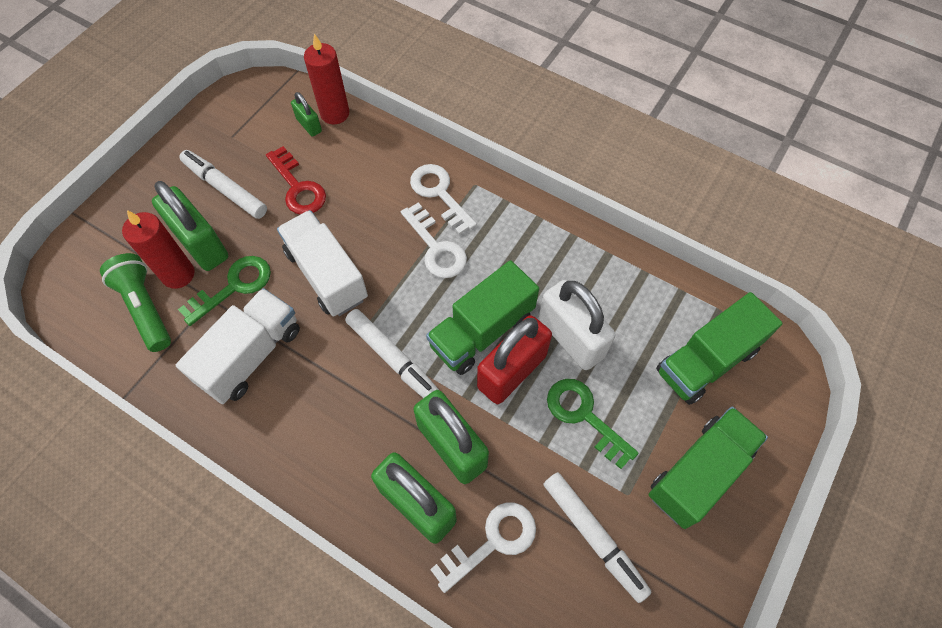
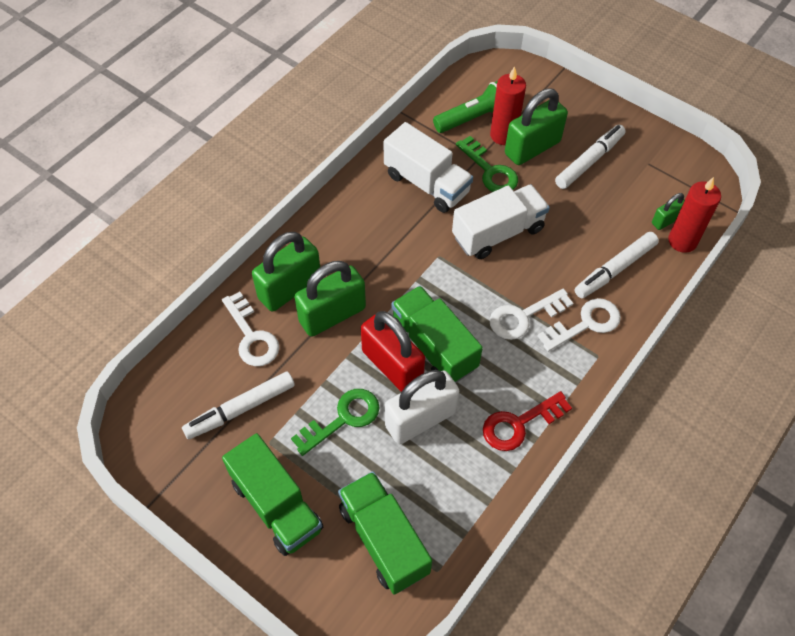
camera: 95 degrees right, 5 degrees down
(298, 187) = (591, 212): red key -> red key (519, 424)
(393, 359) = (413, 278): white marker -> white marker (615, 269)

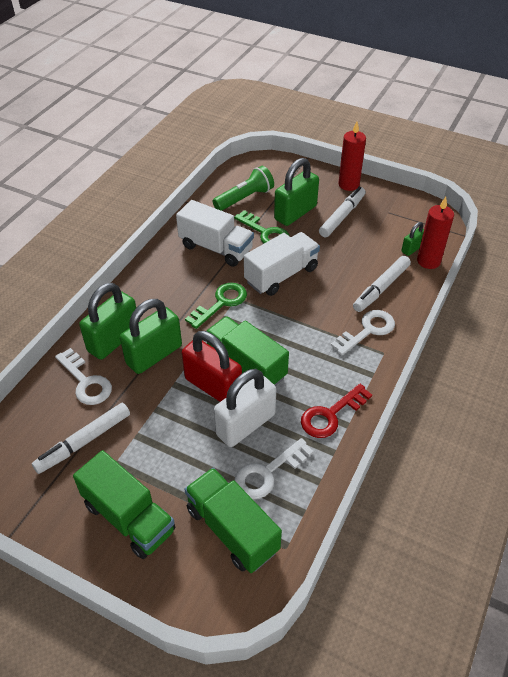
camera: 10 degrees left, 10 degrees down
(343, 418) = (177, 435): green key -> green key (221, 303)
(503, 135) = (270, 207): red candle -> red candle (348, 184)
(523, 317) = (316, 333): white key -> white key (267, 473)

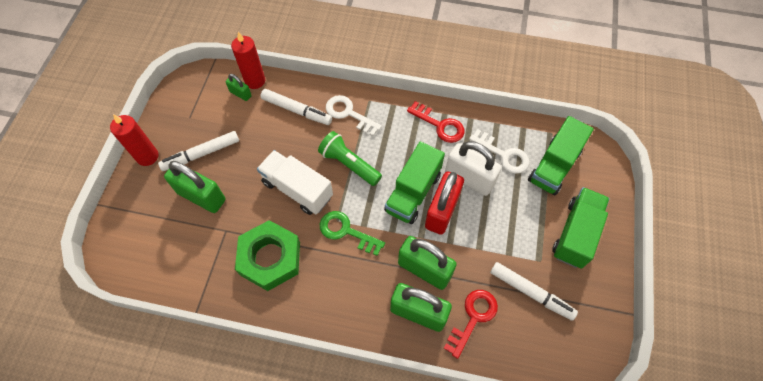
camera: 105 degrees left, 15 degrees up
(86, 382) = (473, 318): white key -> red key
(216, 248) = (270, 258): white truck -> green nut
(245, 198) = (182, 251): green flashlight -> green flashlight (349, 164)
(265, 233) = (238, 217): green key -> none
(342, 216) = (201, 154): white marker -> white marker turned 45 degrees counterclockwise

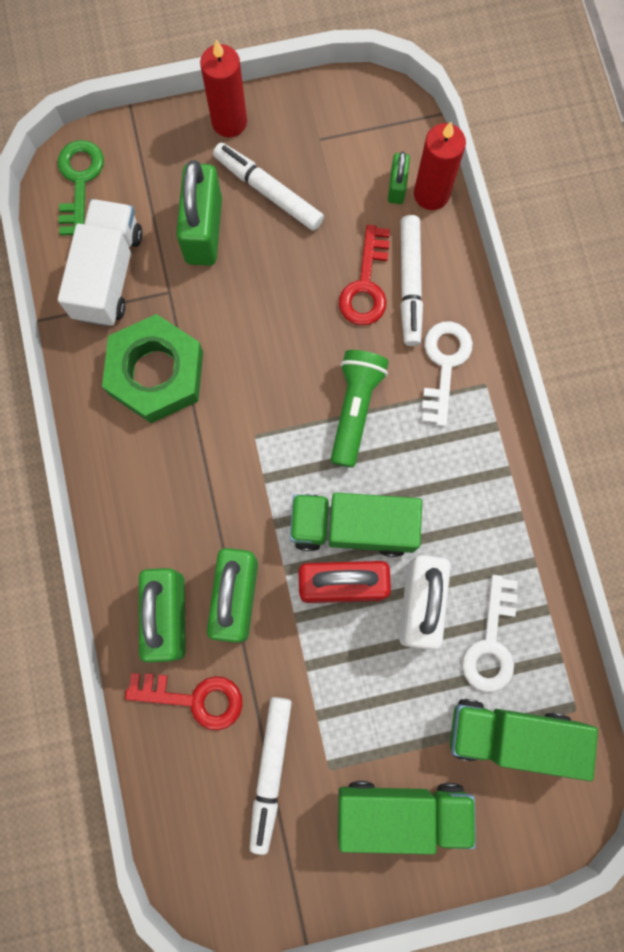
camera: 65 degrees right, 15 degrees up
(297, 189) = (277, 355): white truck -> white truck (108, 275)
(346, 231) = (243, 458): green key -> green key (79, 181)
(440, 125) = (496, 517): red key -> red key (366, 285)

